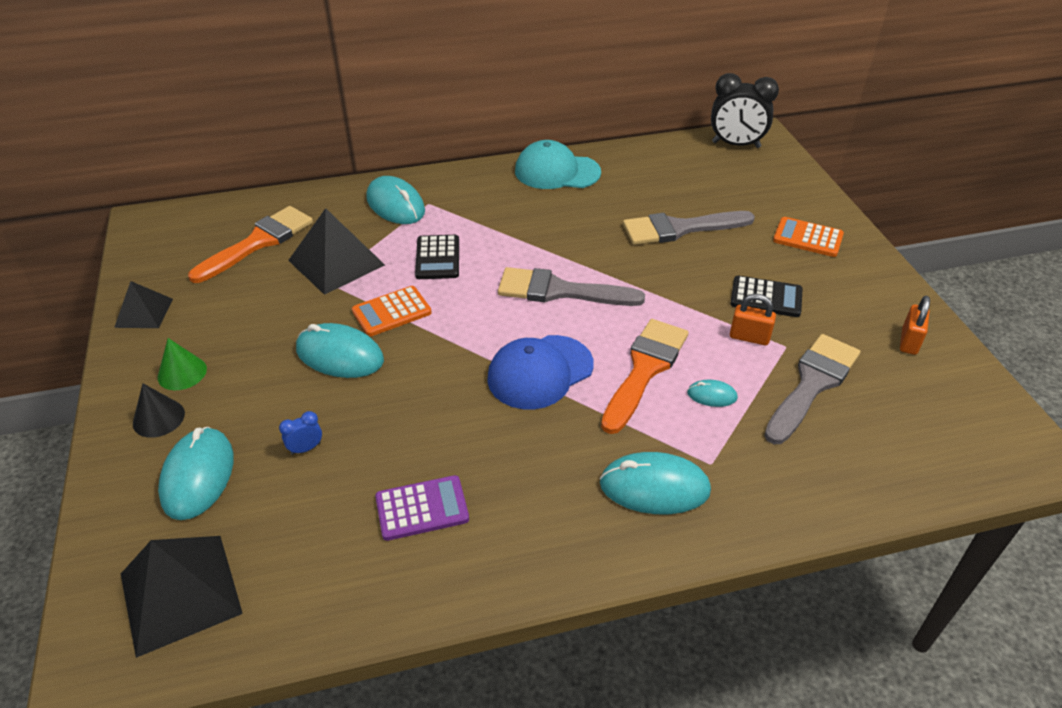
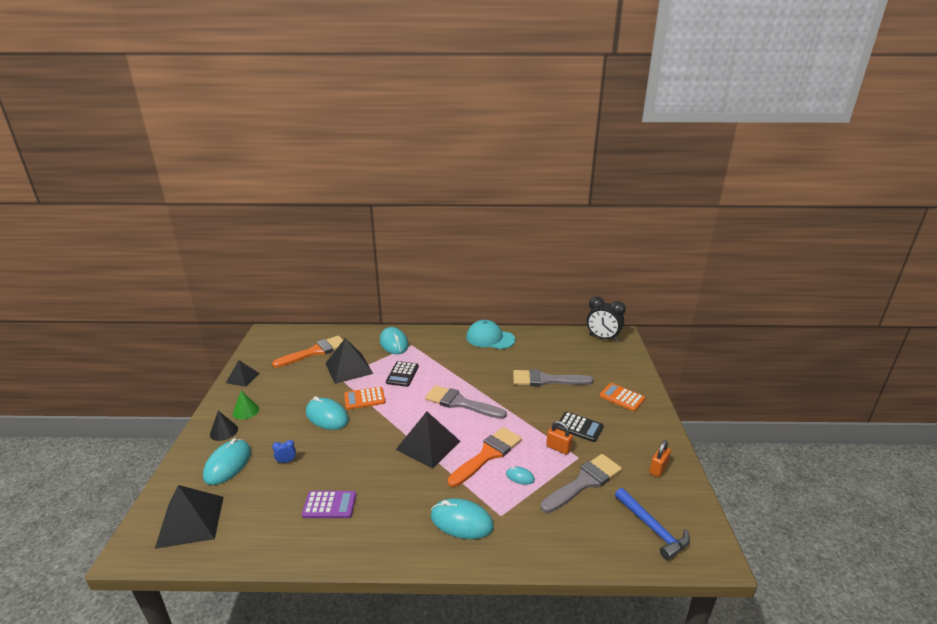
camera: 15 degrees right, 15 degrees down
(540, 372) = (428, 445): blue cap -> black pyramid
(941, 434) = (652, 528): none -> blue hammer

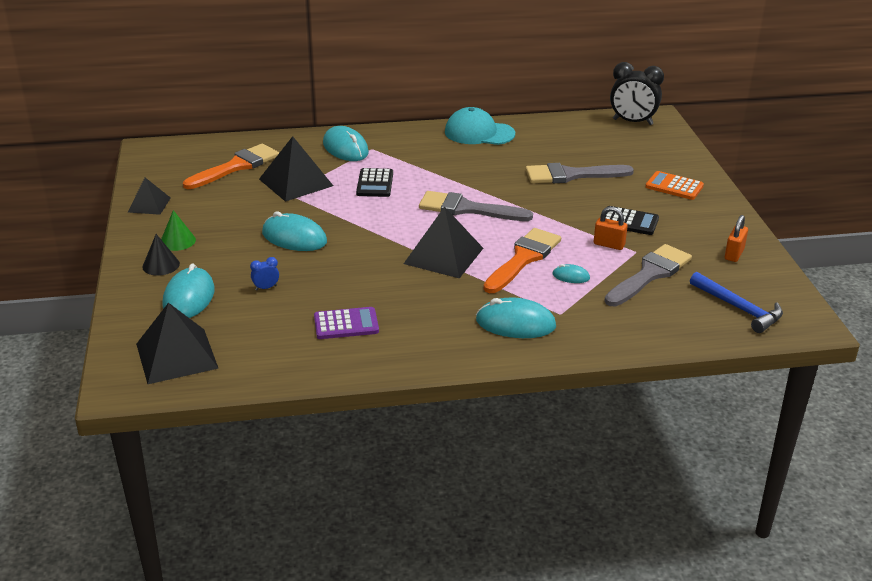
camera: 10 degrees left, 5 degrees up
(364, 398) = (335, 214): orange calculator -> none

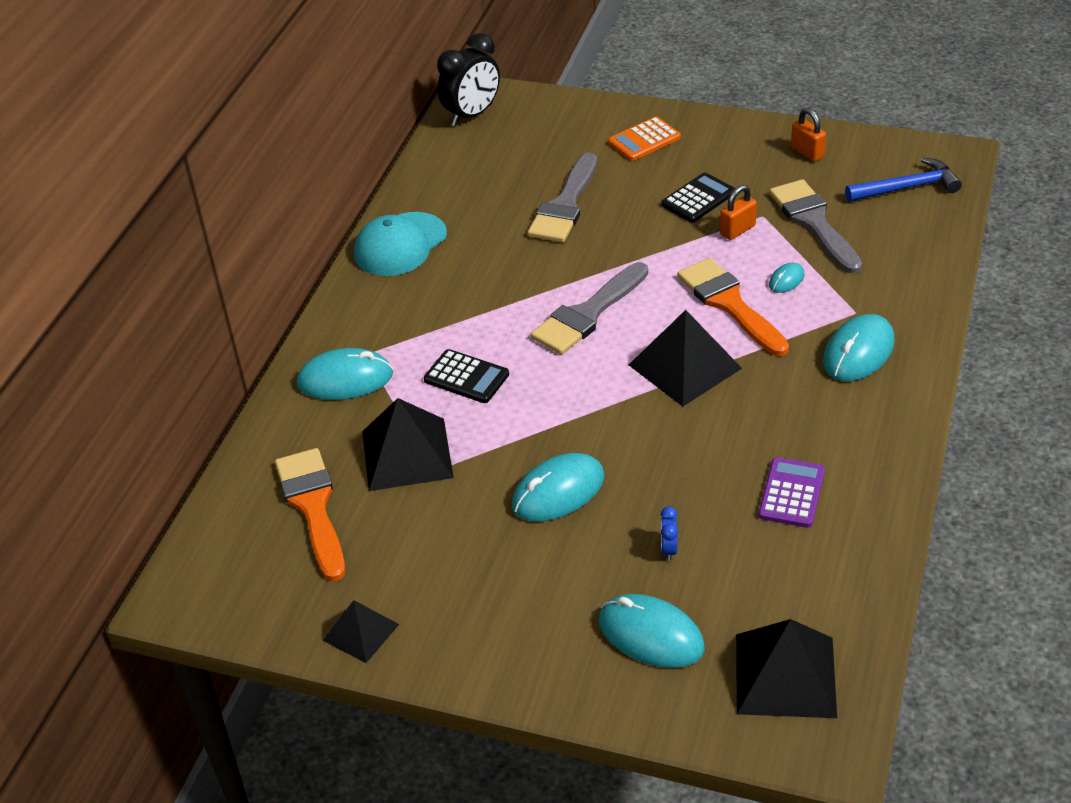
camera: 60 degrees left, 10 degrees up
(161, 265) = (547, 650): black cone -> none
(177, 241) = (491, 618): green cone -> none

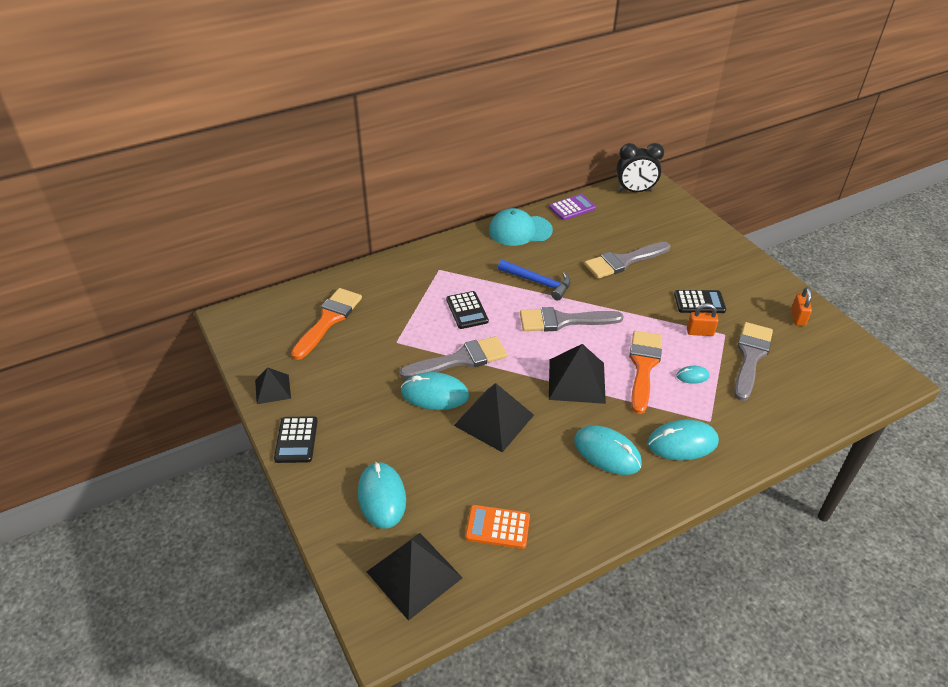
camera: 40 degrees right, 0 degrees up
(345, 379) = (415, 274): turquoise mouse -> turquoise mouse (607, 452)
(406, 454) = (395, 326): black pyramid -> black pyramid (494, 420)
(473, 660) = (296, 440): none -> black calculator
(534, 435) = (460, 359): none -> grey brush
(644, 140) = (709, 255): orange calculator -> orange calculator (497, 527)
(669, 549) = (446, 463): blue clock -> none
(792, 493) = (544, 487): purple calculator -> purple calculator (572, 208)
(907, 187) = (837, 375): blue hammer -> blue hammer (538, 282)

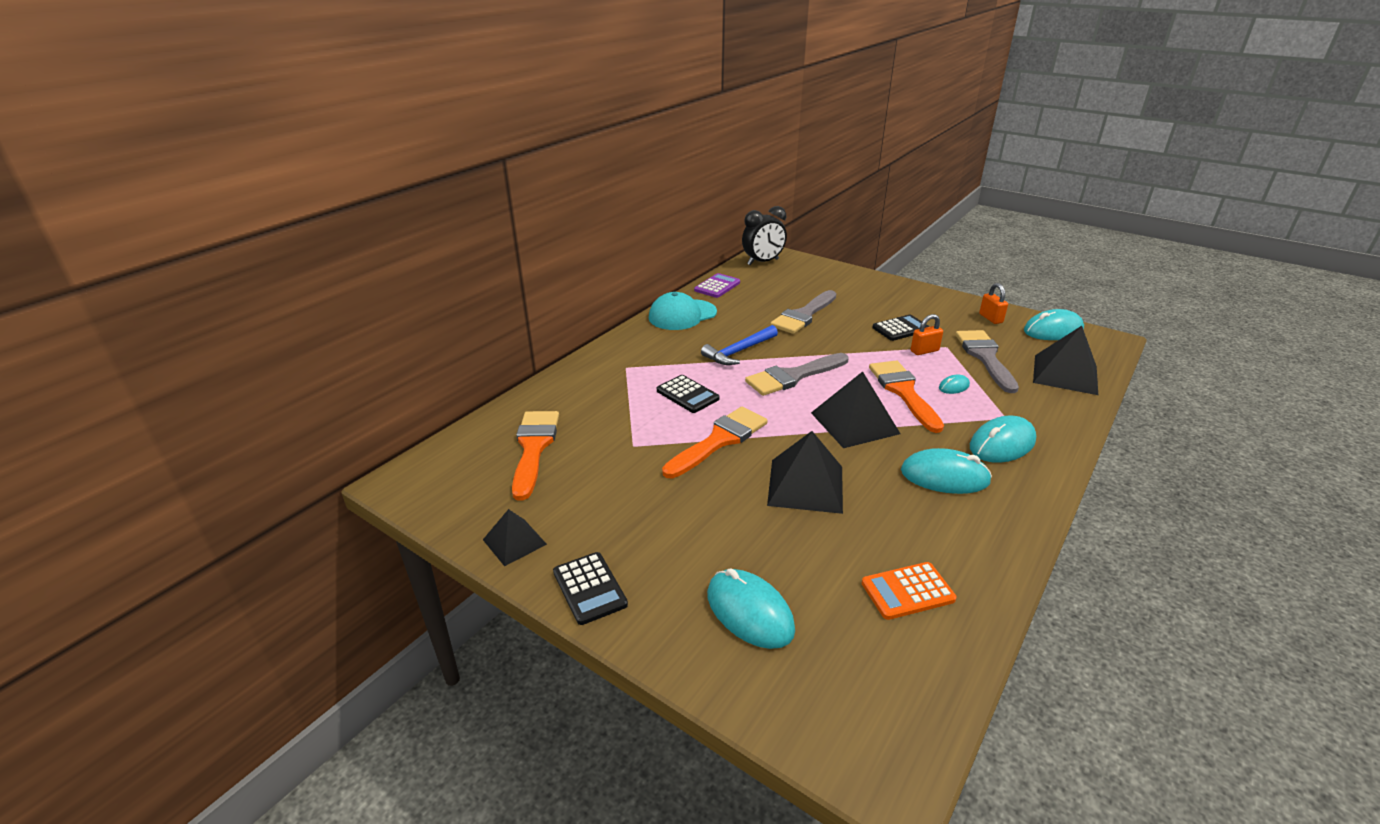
camera: 25 degrees left, 10 degrees down
(414, 574) = (863, 686): black pyramid -> black pyramid (1065, 374)
(434, 394) = (719, 482): turquoise mouse -> turquoise mouse (1053, 330)
(460, 359) = (719, 440): grey brush -> orange brush
(538, 282) = (739, 351): blue hammer -> blue hammer turned 135 degrees clockwise

